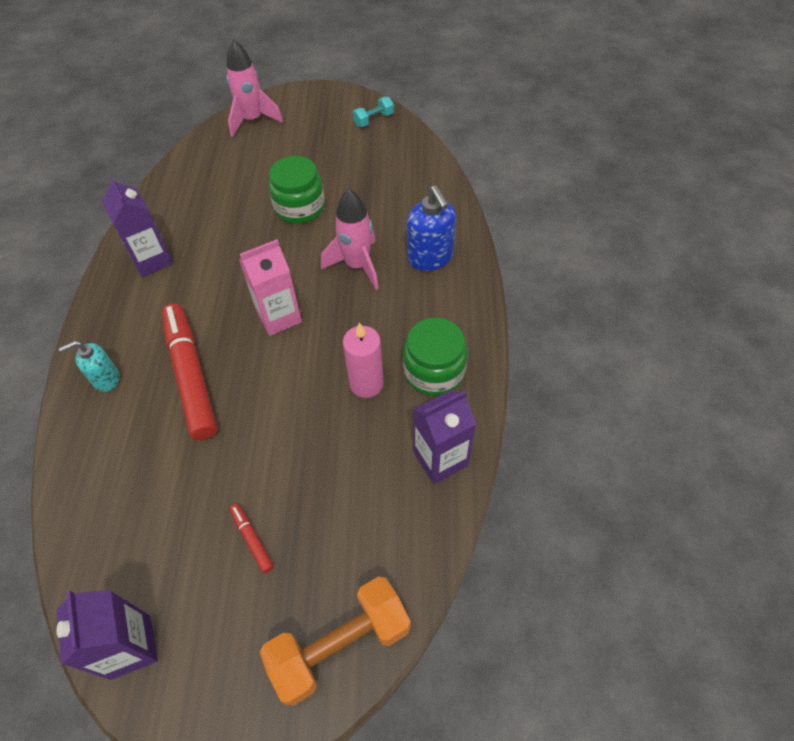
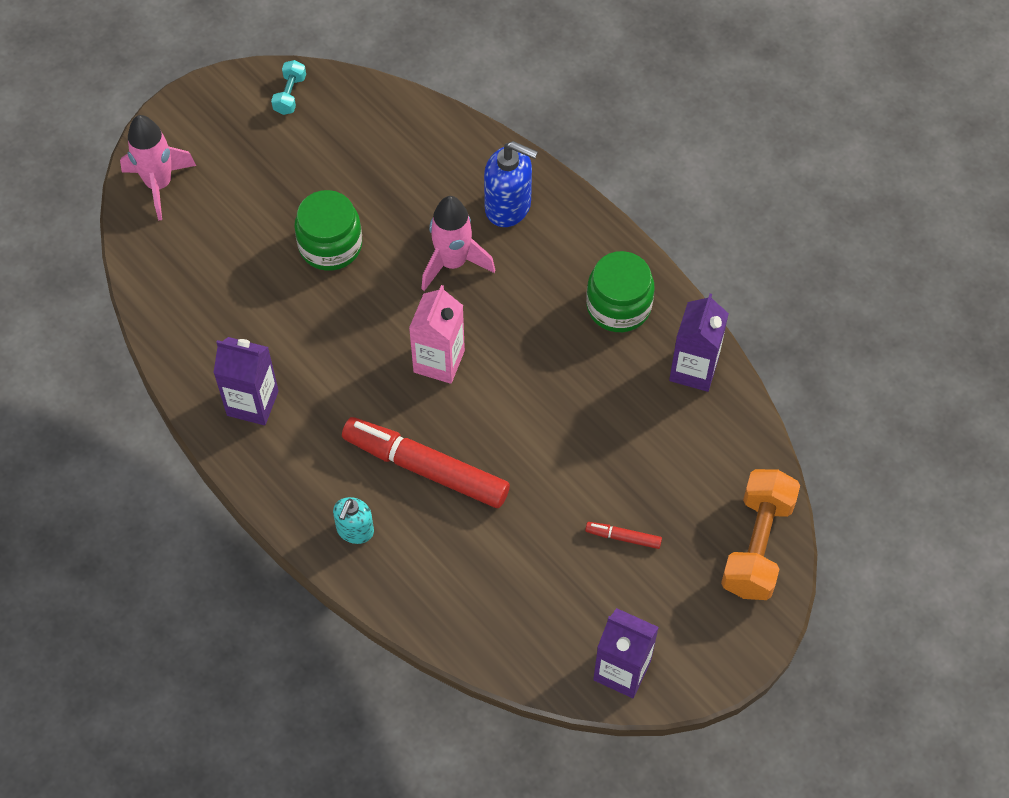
camera: 45 degrees left, 5 degrees up
(366, 384) = (577, 358): pink candle -> none

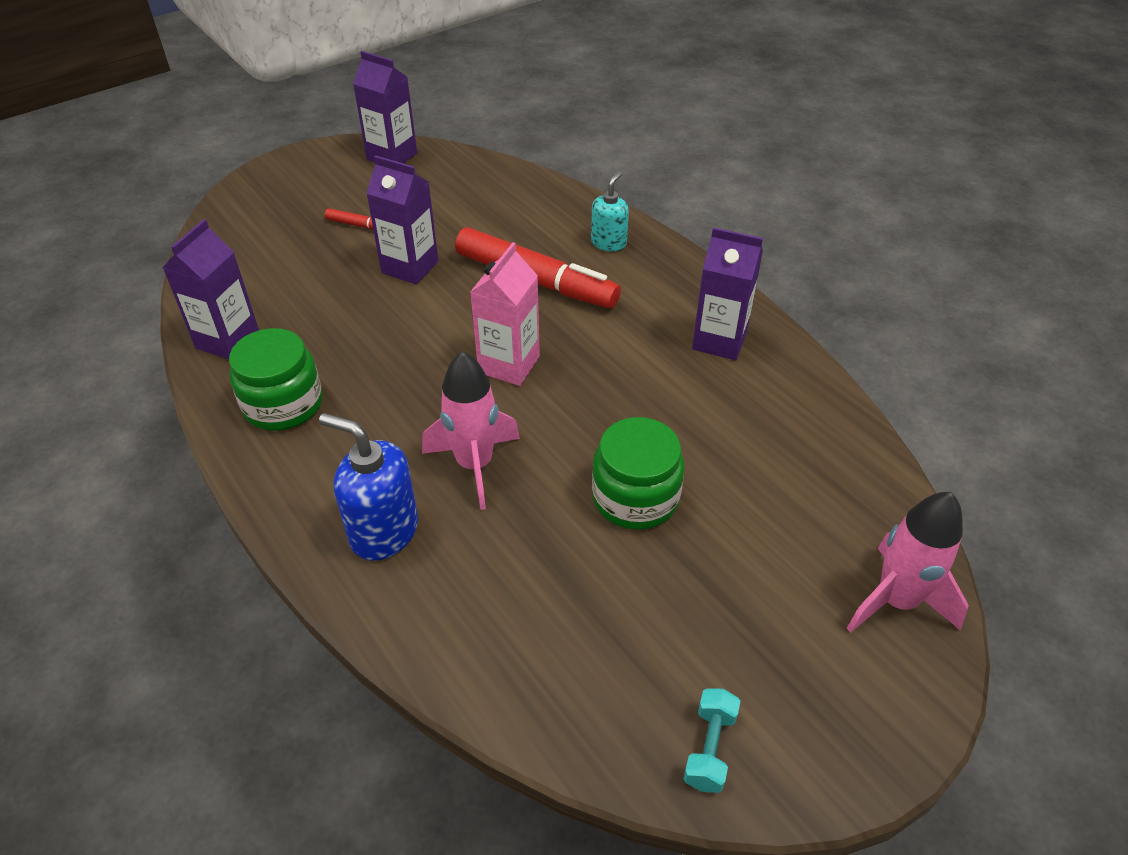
camera: 175 degrees left, 15 degrees down
(554, 477) = (410, 267): none -> purple carton
(757, 545) = (241, 214): orange dumbbell -> none

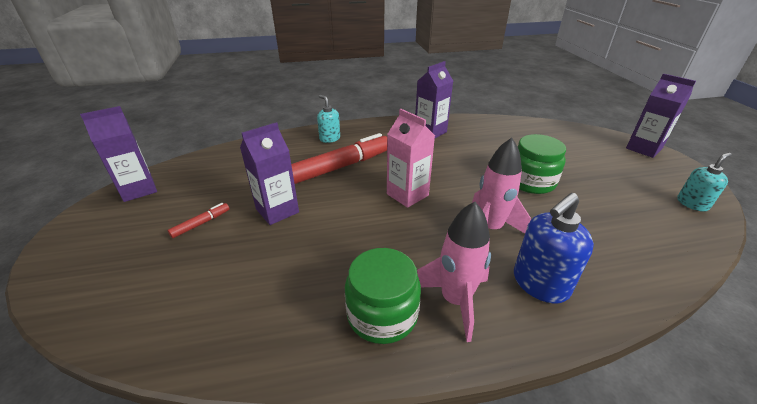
camera: 65 degrees left, 10 degrees down
(228, 340) = (269, 340): purple carton -> purple carton (643, 149)
(709, 748) = (692, 204): turquoise dumbbell -> turquoise soap dispenser
(896, 601) = (602, 140): pink rocket -> pink rocket (455, 300)

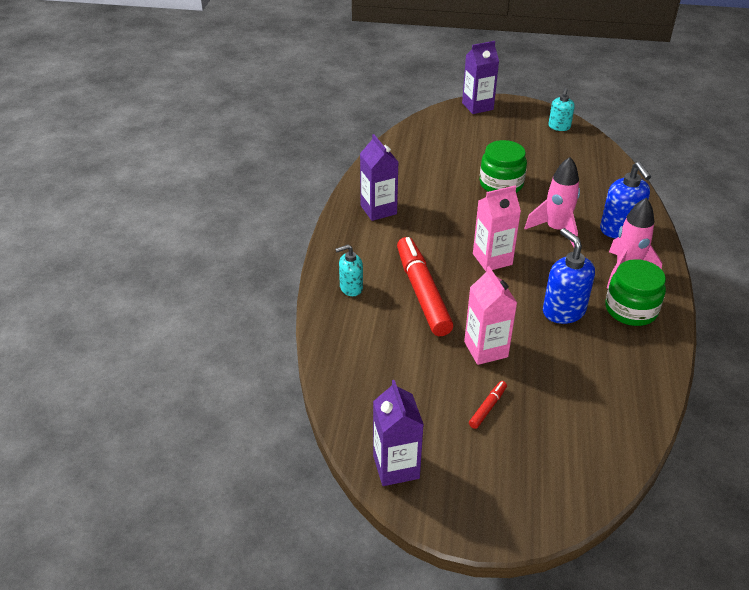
camera: 70 degrees left, 5 degrees up
(201, 223) = (488, 407): red marker -> red marker turned 60 degrees clockwise
(277, 211) = (486, 349): purple carton -> pink carton
(352, 253) = (563, 311): none -> blue soap dispenser
(692, 204) = (559, 127): turquoise soap dispenser -> turquoise soap dispenser turned 150 degrees counterclockwise

